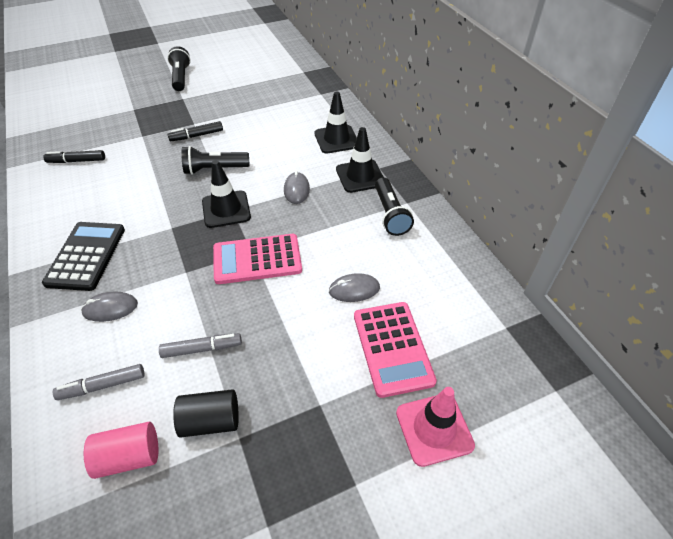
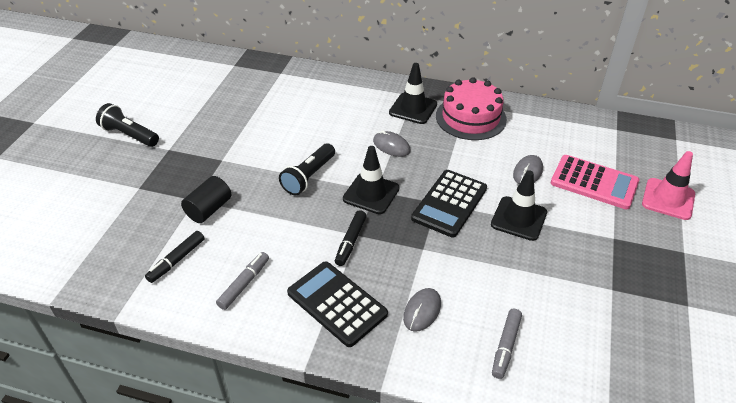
camera: 50 degrees left, 5 degrees down
(129, 457) = (586, 355): pink cylinder -> none
(196, 136) = (244, 166): black marker -> black marker (351, 242)
(202, 349) = (516, 274): grey marker -> grey marker (244, 284)
(211, 421) = (587, 297): black cylinder -> black cylinder (209, 209)
(257, 259) = (449, 203): pink calculator -> black calculator
(336, 139) = (354, 96): black traffic cone -> black traffic cone (518, 218)
(390, 214) = (471, 117): black flashlight -> pink cake

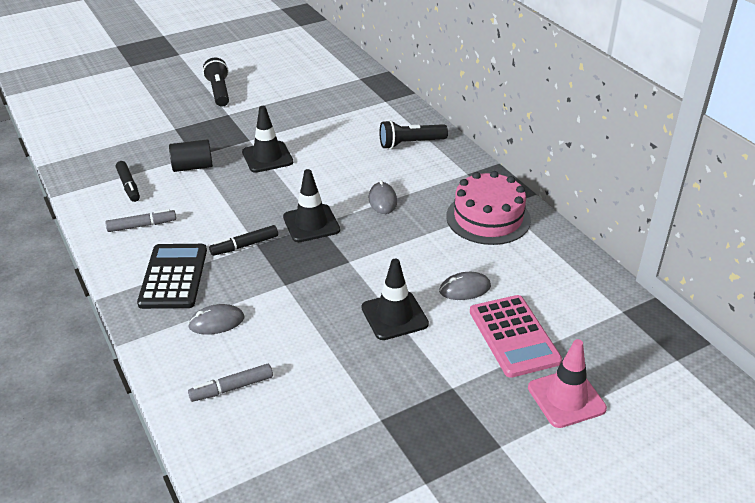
camera: 45 degrees right, 5 degrees down
(176, 260) = (129, 186): black marker -> black marker turned 105 degrees counterclockwise
(309, 177) = (287, 185): black flashlight -> black flashlight (410, 144)
(413, 108) = (448, 183): black traffic cone -> black traffic cone (267, 157)
(449, 203) = (357, 268): black calculator -> none

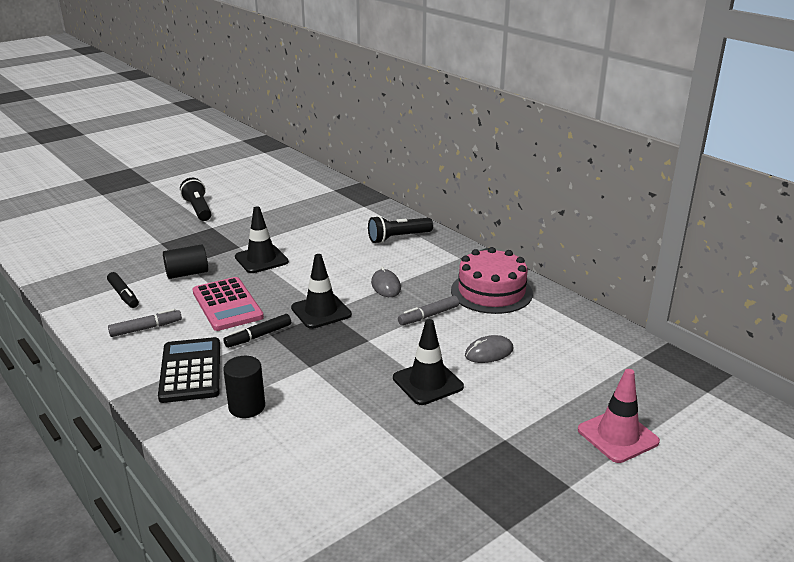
camera: 10 degrees left, 10 degrees down
(216, 322) = (247, 407): grey mouse -> black cylinder
(232, 388) = (279, 466): grey marker -> grey marker (428, 316)
(514, 336) = (549, 388): pink calculator -> pink calculator (227, 305)

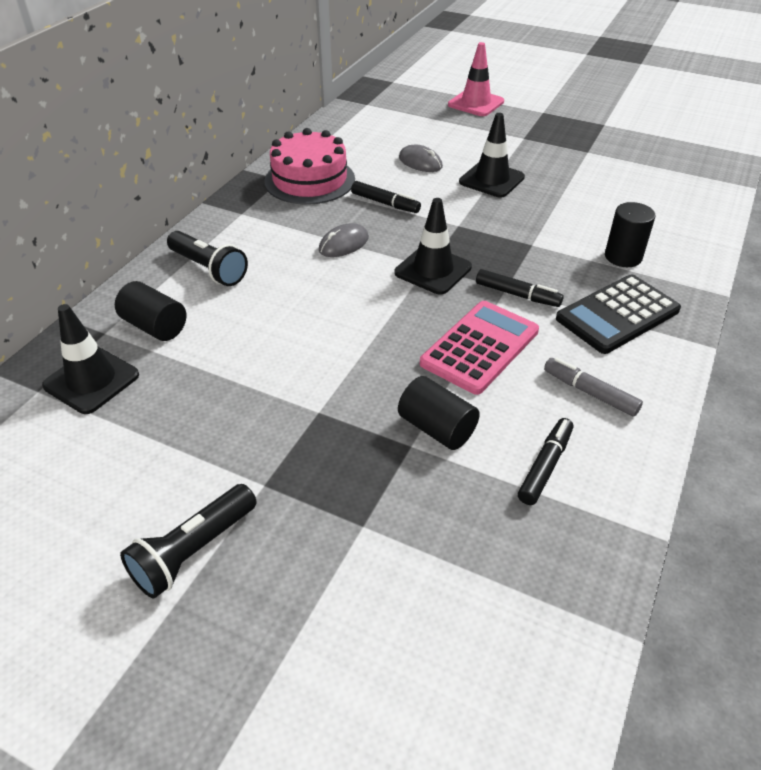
camera: 115 degrees left, 15 degrees up
(261, 259) = (344, 368): black traffic cone -> black traffic cone (91, 380)
(355, 217) = (155, 326): none -> black cylinder
(428, 316) = (385, 203): grey marker -> black marker

